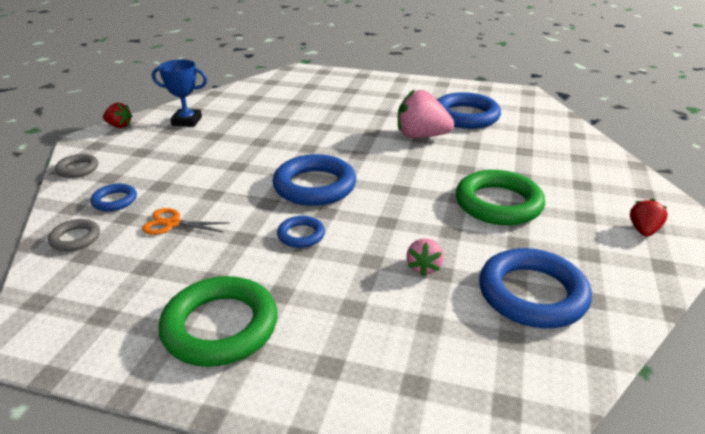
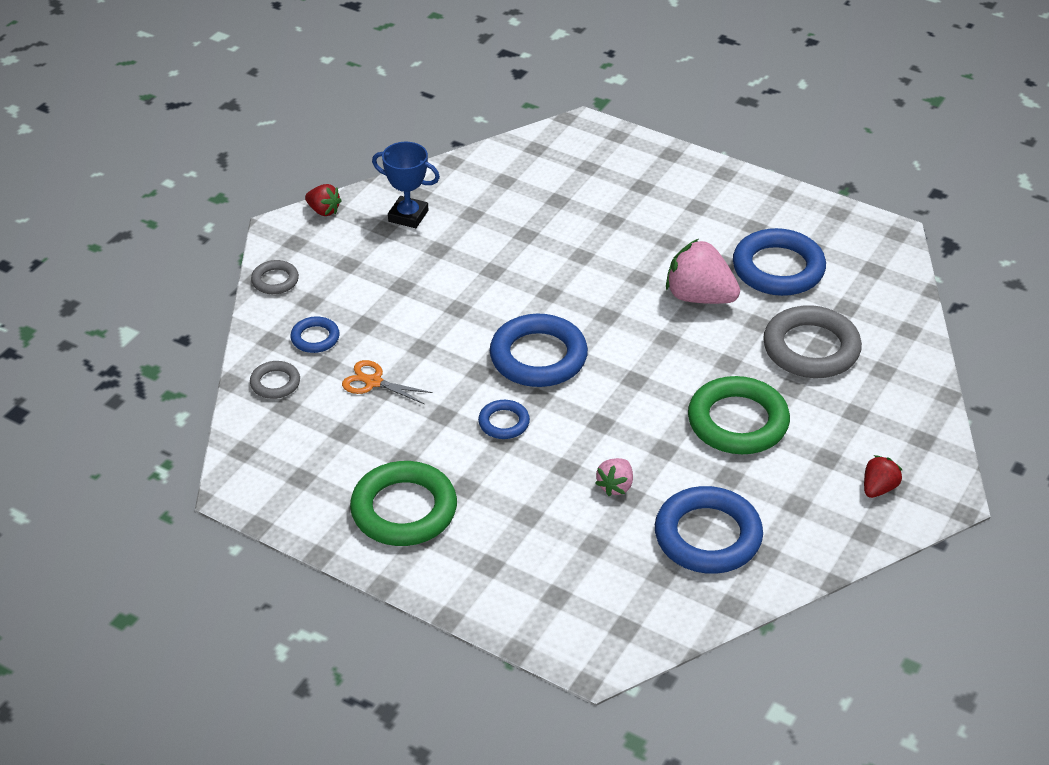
camera: 15 degrees right, 10 degrees up
(519, 153) = (811, 348): none -> grey ring

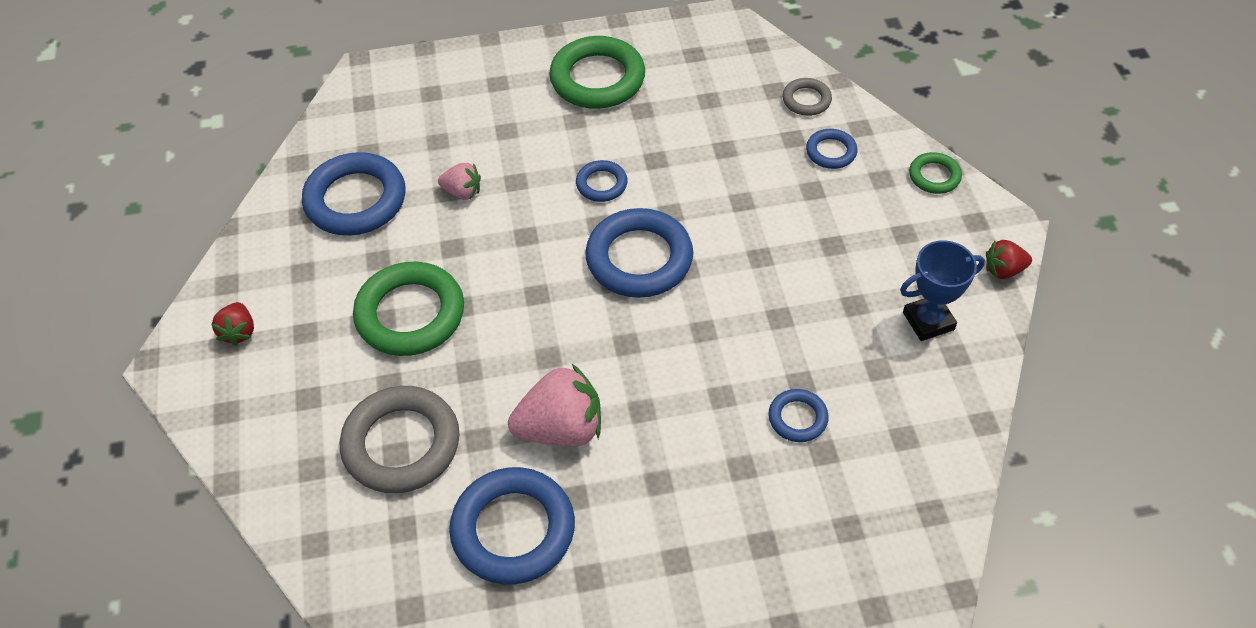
camera: 140 degrees right, 10 degrees up
(275, 280) = (934, 176): grey ring -> green ring
(373, 382) = (739, 148): orange scissors -> none
(551, 221) = (797, 418): none -> blue ring
(615, 486) = (462, 192): pink strawberry -> pink strawberry turned 120 degrees clockwise

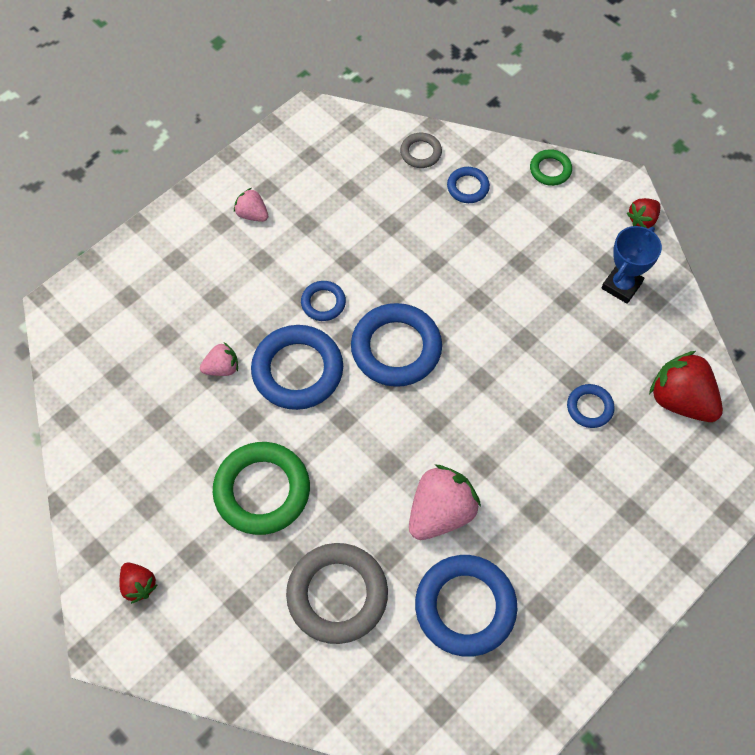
camera: 35 degrees left, 10 degrees up
(355, 200) = (141, 422): blue ring -> blue ring (297, 370)
(597, 79) = (252, 214): green ring -> pink strawberry
(908, 466) = (680, 400): none -> red strawberry

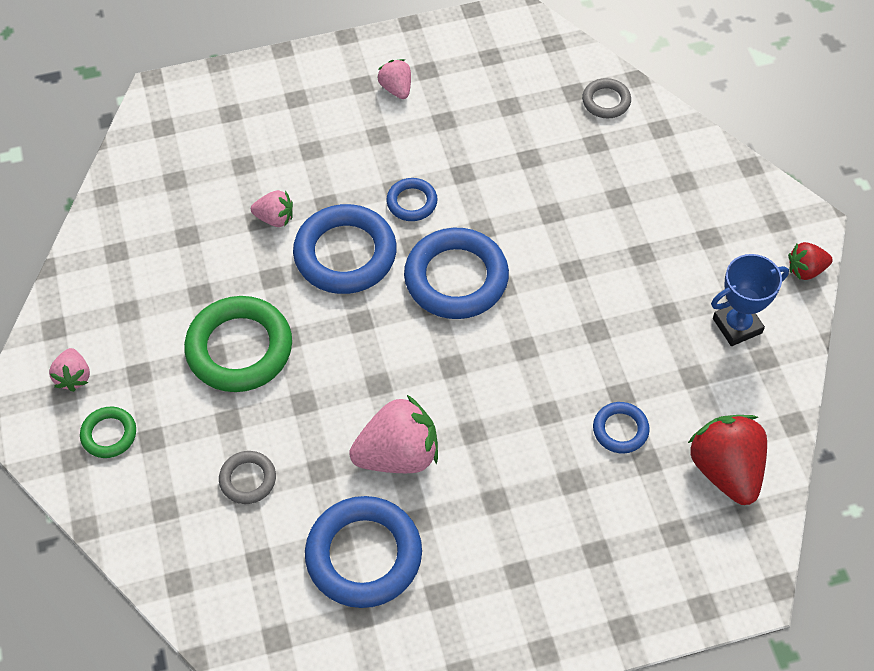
camera: 30 degrees right, 5 degrees down
(139, 585) = (74, 377): red strawberry -> pink strawberry
(337, 595) = (248, 479): grey ring -> grey ring, size x0.51
(468, 187) = (634, 156): blue ring -> none
(550, 170) = (735, 176): green ring -> green ring (109, 434)

